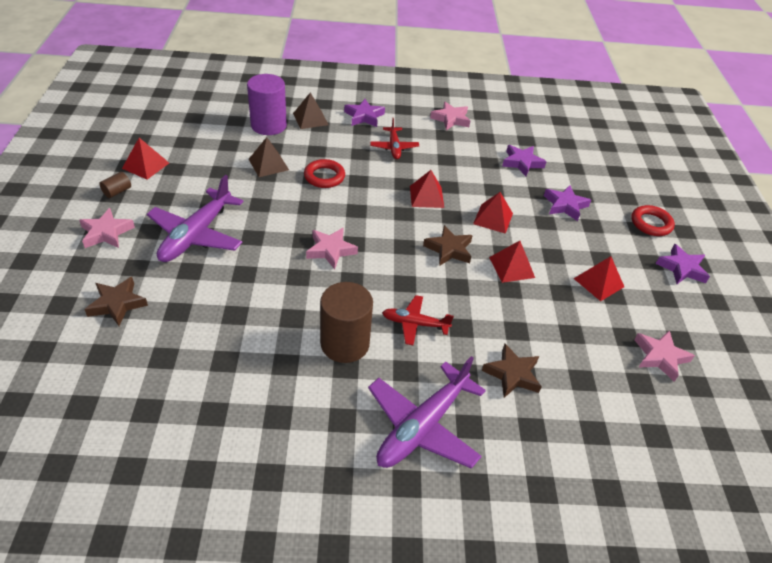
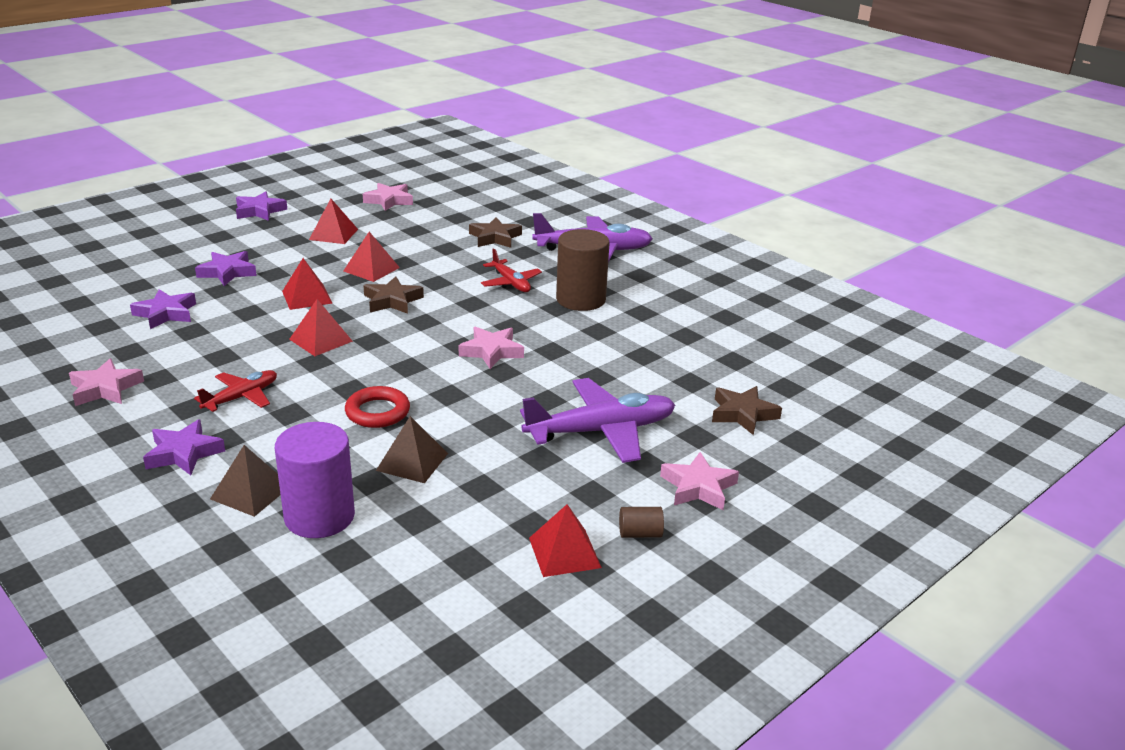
camera: 130 degrees left, 15 degrees down
(651, 223) = (202, 232): red ring -> none

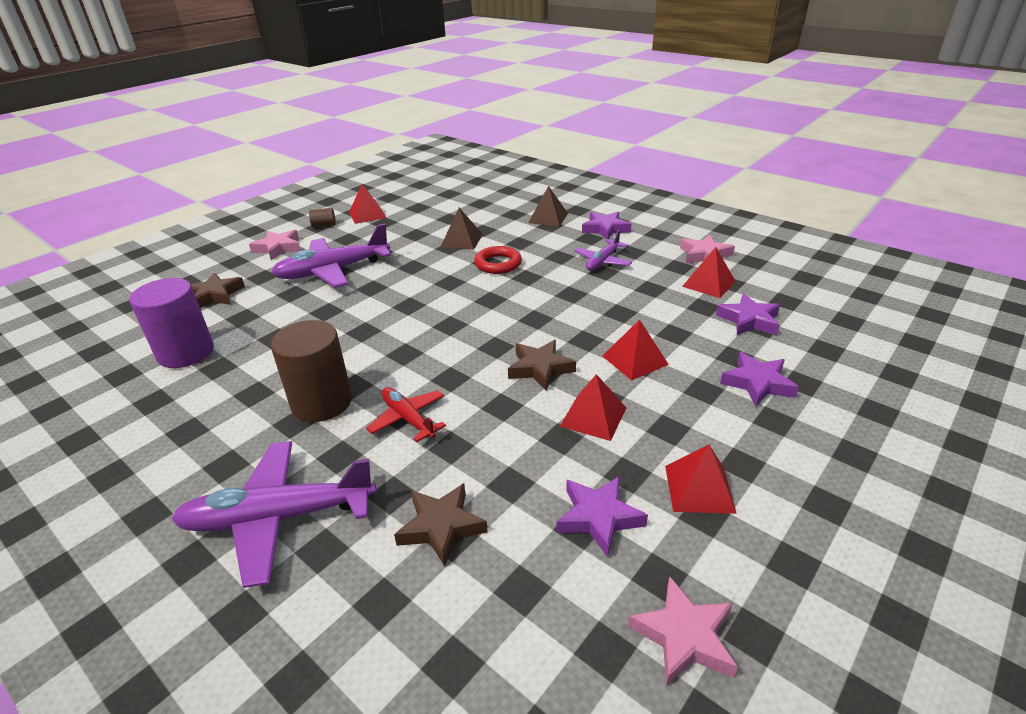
camera: 175 degrees right, 5 degrees up
(241, 397) = (602, 261): red plane -> purple plane
(259, 211) = (879, 539): purple star -> purple star (599, 517)
(319, 516) = (502, 213): purple cylinder -> purple cylinder (186, 352)
(321, 340) = (581, 313): red pyramid -> red pyramid (708, 283)
(491, 351) = (420, 322): pink star -> none

